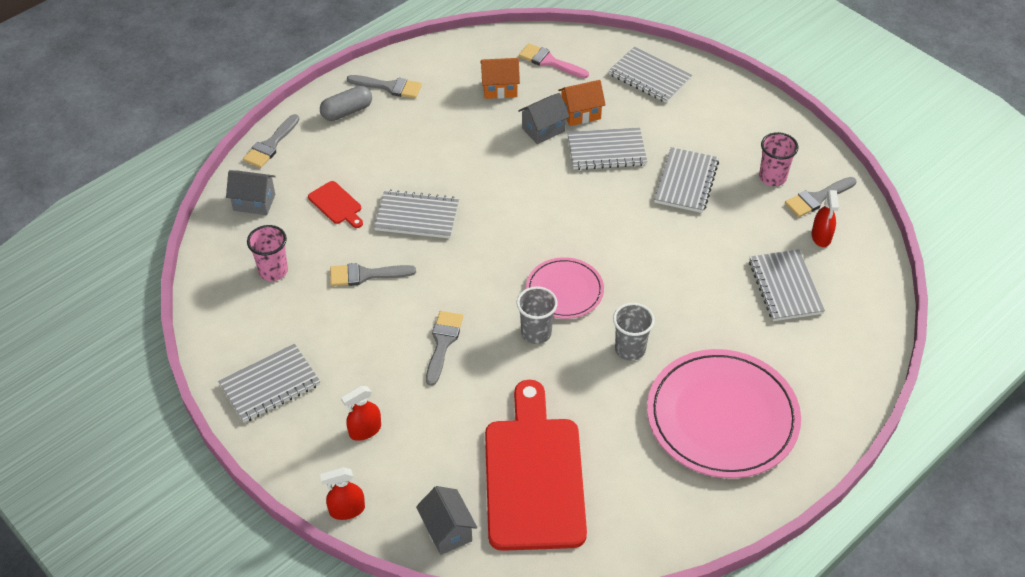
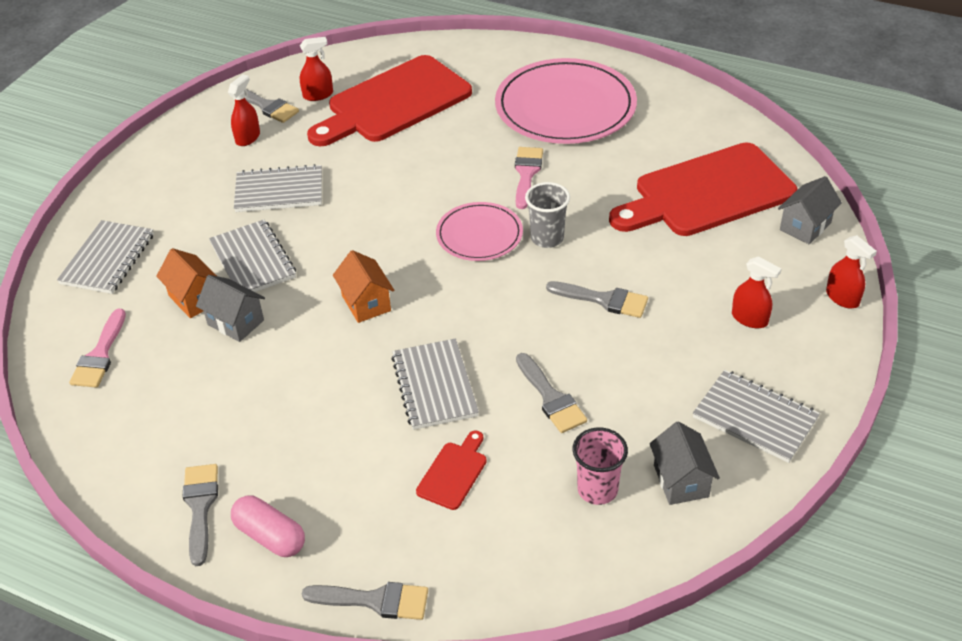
camera: 110 degrees left, 5 degrees down
(254, 202) = (494, 567): grey house -> grey house (681, 481)
(347, 111) = (270, 536): grey capsule -> pink capsule
(443, 343) = (604, 300): grey brush -> grey brush turned 150 degrees counterclockwise
(500, 89) = (169, 386): orange house -> orange house (366, 303)
(630, 349) = (527, 174): grey cup -> pink brush
(772, 177) = (248, 137): pink cup -> red spray bottle
(785, 287) = (394, 103): grey notebook -> red cutting board

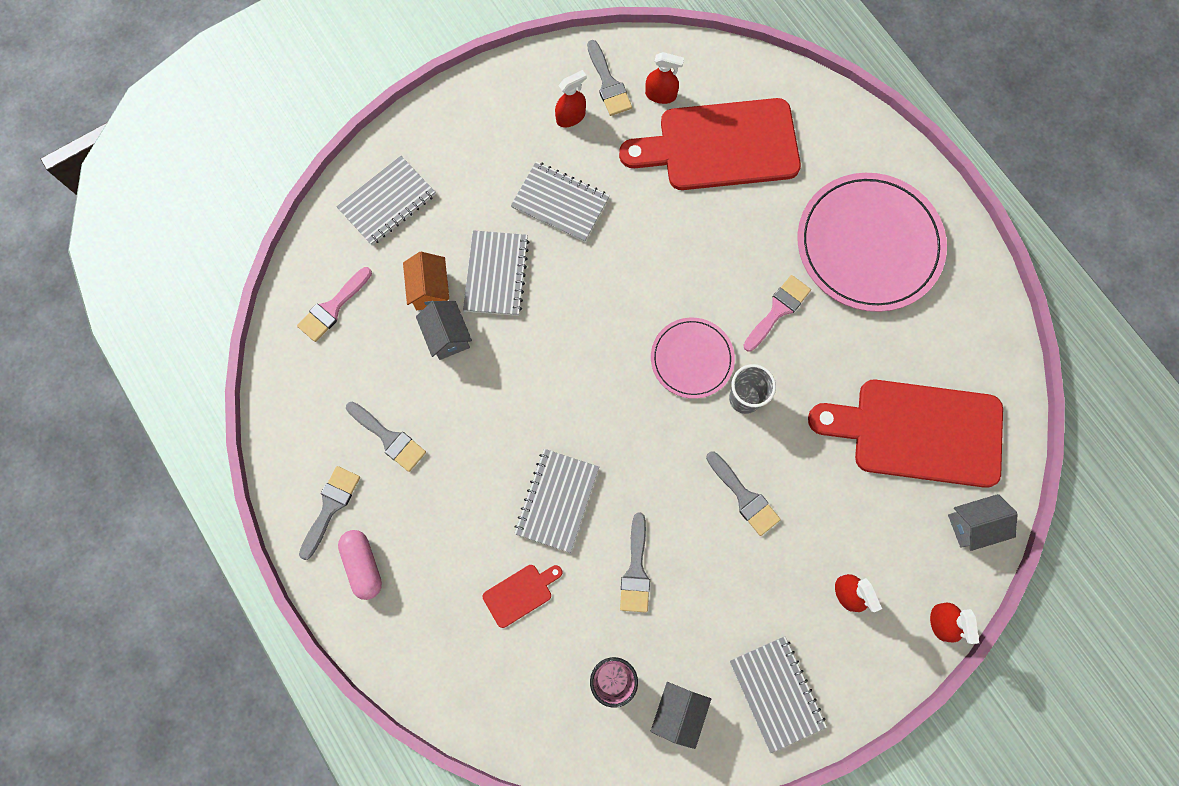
camera: 30 degrees right, 30 degrees up
(366, 303) = (556, 379): orange house -> none
(375, 600) = (401, 668): grey brush -> grey brush (389, 438)

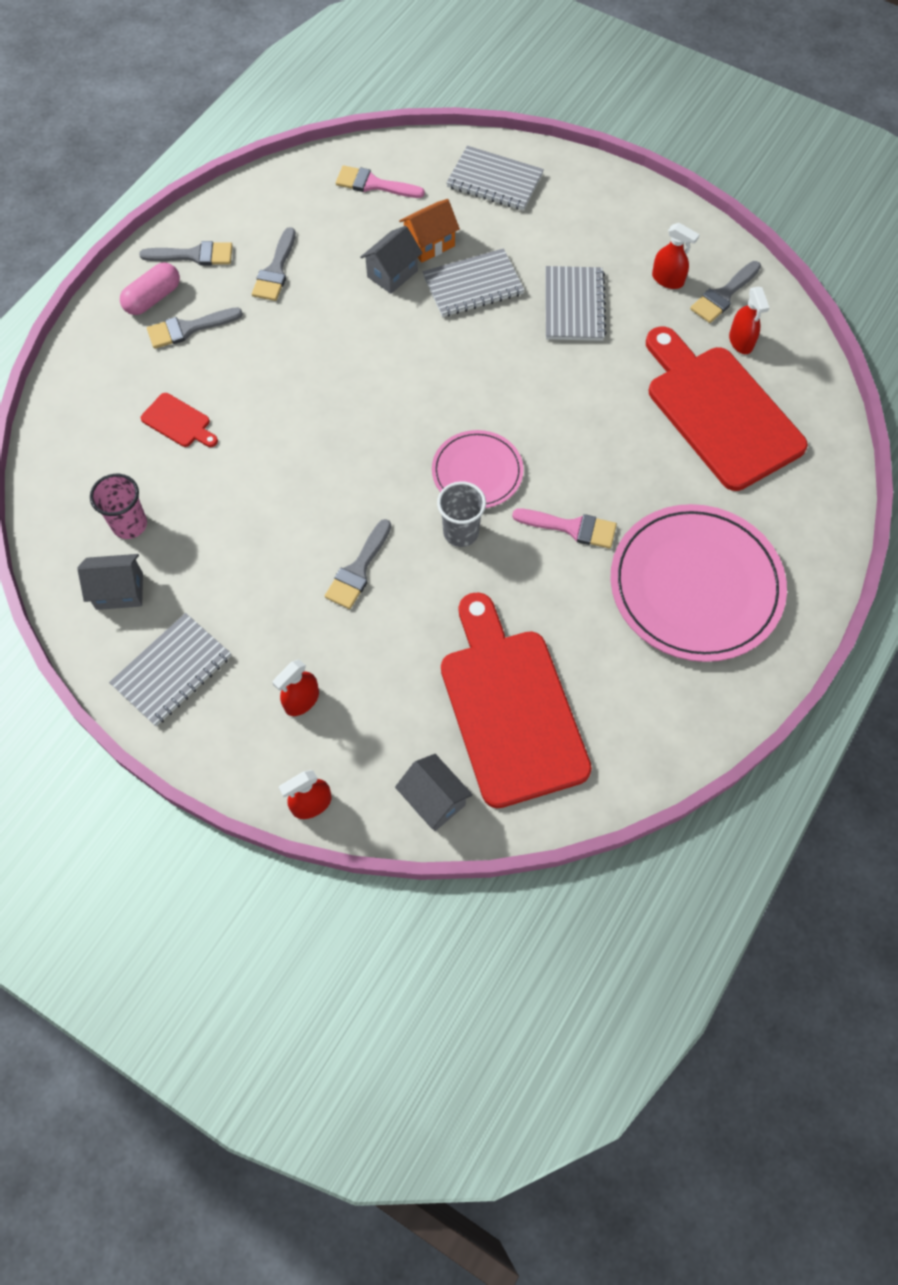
camera: 65 degrees right, 10 degrees down
(557, 501) = (279, 416): grey notebook -> none
(636, 570) = (241, 504): grey brush -> grey brush (188, 328)

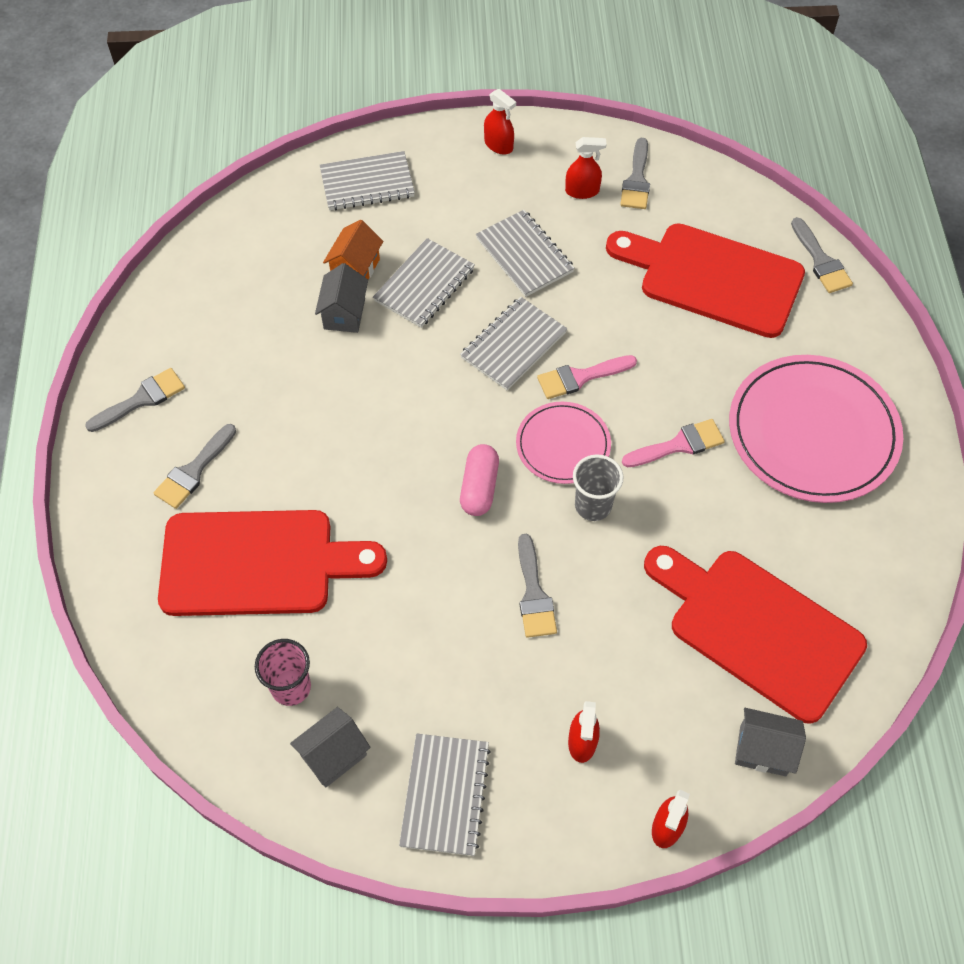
camera: 35 degrees left, 5 degrees down
(153, 298) = (134, 462): pink capsule -> pink capsule (479, 487)
(178, 422) = (257, 563): red cutting board -> red cutting board, size x2.43
(275, 270) = (233, 370): grey brush -> grey brush (821, 261)
(373, 184) = (260, 243): pink brush -> pink brush (580, 377)
(504, 372) = (513, 345): none -> grey notebook
(741, 341) = (681, 211): red spray bottle -> red spray bottle (498, 145)

